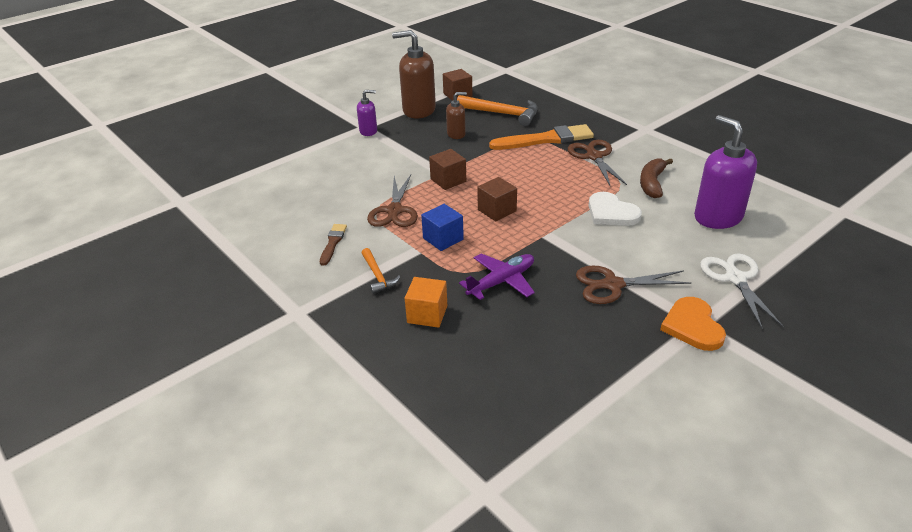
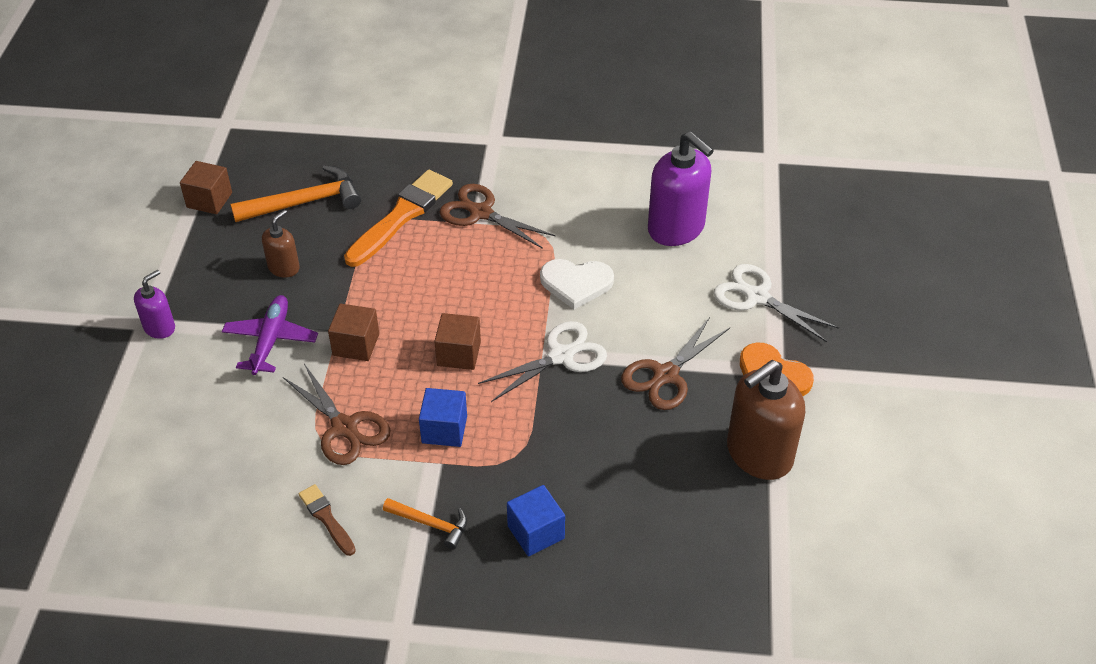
camera: 45 degrees left, 10 degrees up
(418, 110) = (186, 254): brown soap dispenser -> brown soap dispenser (758, 454)
(427, 314) = (536, 532): orange cube -> blue cube
(501, 281) = (563, 442): purple plane -> purple plane (271, 340)
(555, 241) = (561, 356): none -> white scissors
(652, 183) = (576, 219): brown banana -> none
(717, 217) = (676, 228): purple soap dispenser -> purple soap dispenser turned 150 degrees counterclockwise

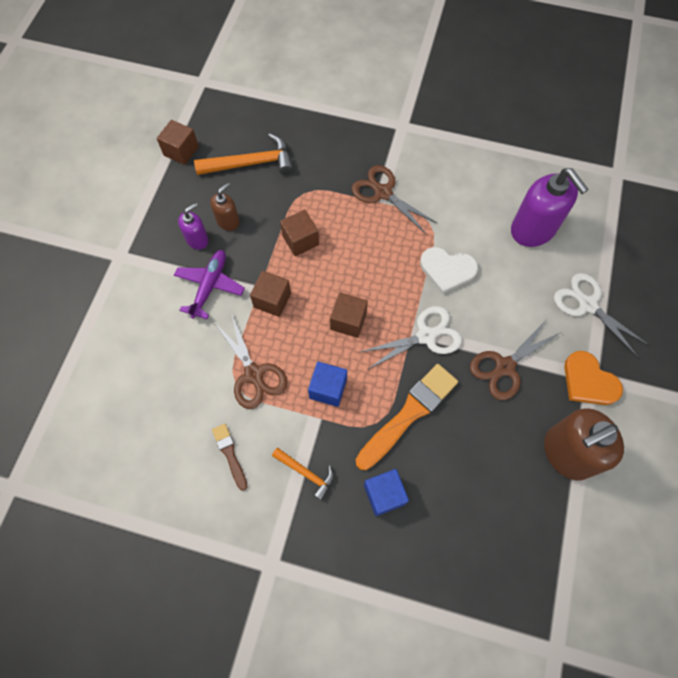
camera: 10 degrees right, 20 degrees up
(159, 327) = (130, 261): purple soap dispenser -> purple soap dispenser (197, 239)
(382, 276) = (300, 240): none -> brown cube
(401, 216) = (322, 187): orange brush -> orange brush (409, 414)

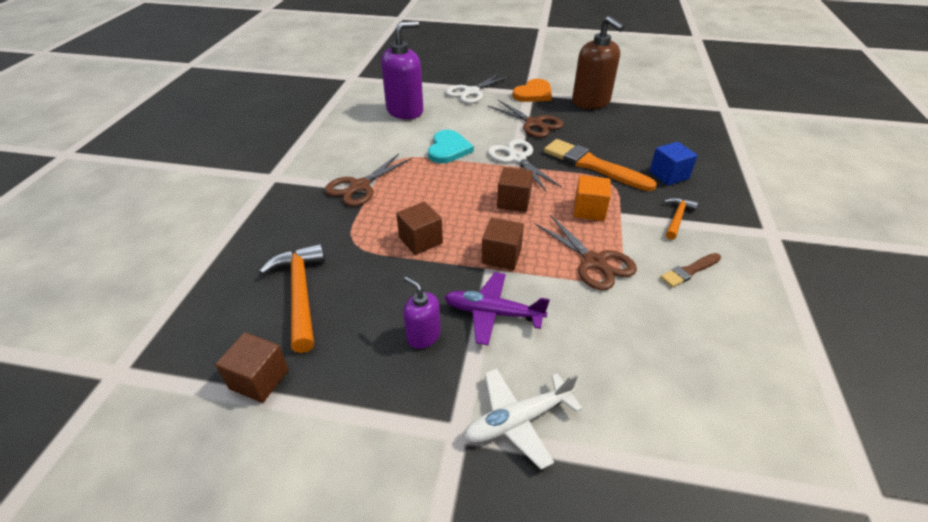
camera: 95 degrees left, 25 degrees down
(119, 290) = (518, 420): none -> white plane
(228, 221) = (393, 307): brown soap dispenser -> none
(254, 374) = (594, 262): brown scissors -> brown scissors turned 90 degrees clockwise
(328, 388) = (589, 210): blue cube -> orange cube
(447, 270) = (448, 149): white heart -> turquoise heart

